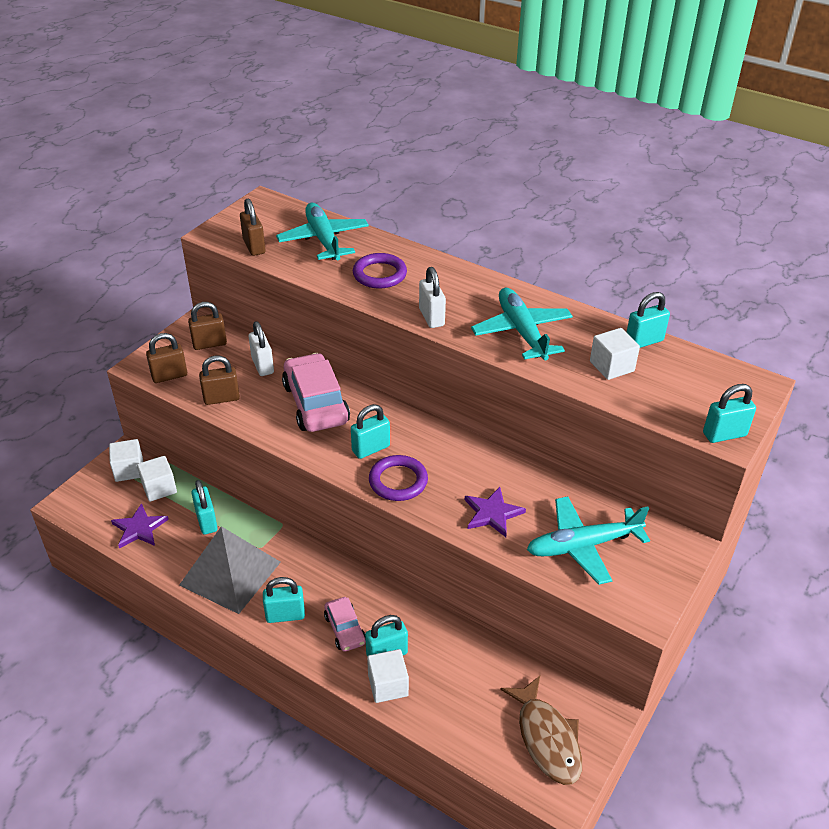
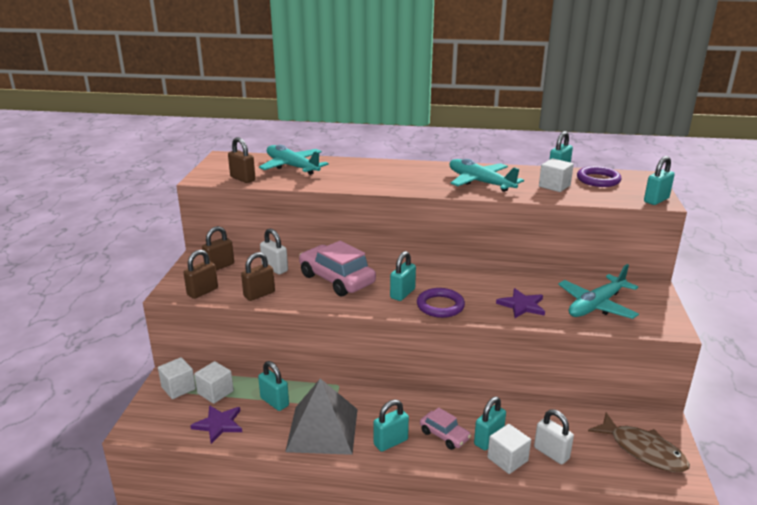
camera: 25 degrees left, 15 degrees down
(379, 274) = (352, 175): purple ring -> purple ring (598, 180)
(431, 317) = (413, 187): white padlock -> white padlock (551, 453)

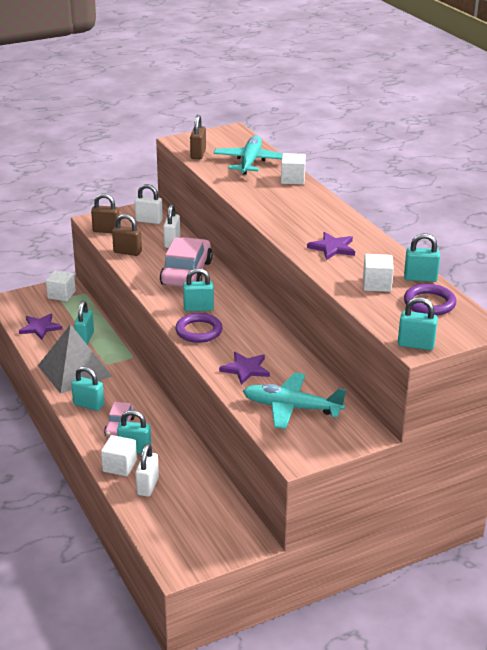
camera: 55 degrees right, 5 degrees up
(215, 392) = (71, 310): white cube -> white cube (292, 179)
(219, 266) = (149, 221): brown padlock -> white padlock
(480, 182) = (332, 248): turquoise plane -> purple star
(643, 450) = (198, 536): brown fish -> none

